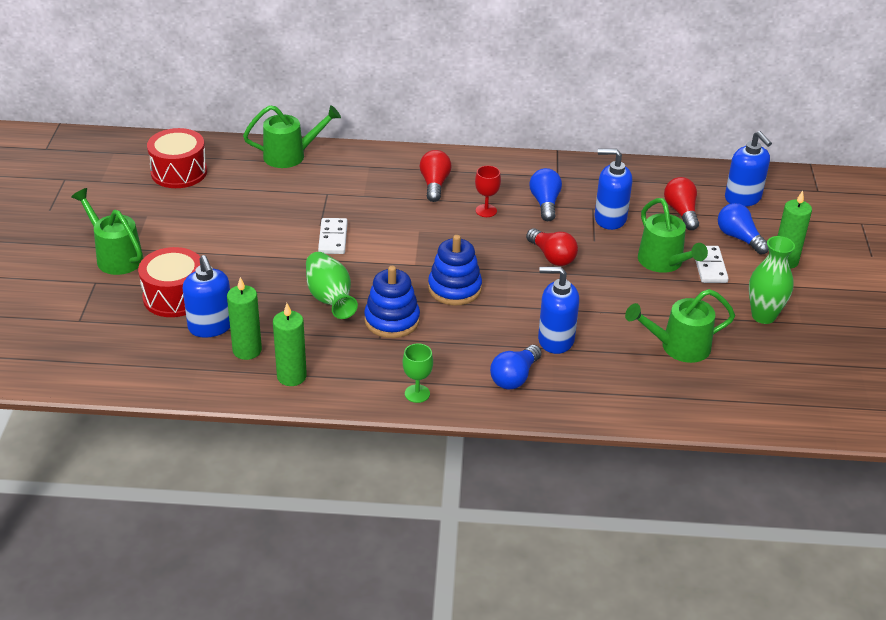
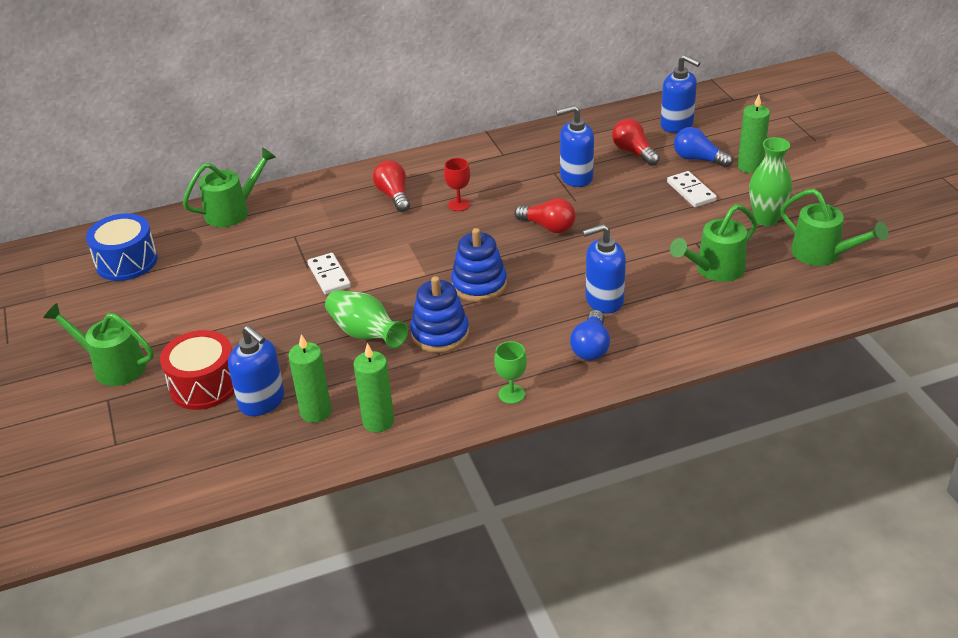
camera: 20 degrees left, 0 degrees up
(179, 172) = (126, 262): red drum -> blue drum
(545, 203) = (508, 181): blue light bulb -> none
(664, 263) = (650, 201): green watering can -> green watering can (823, 254)

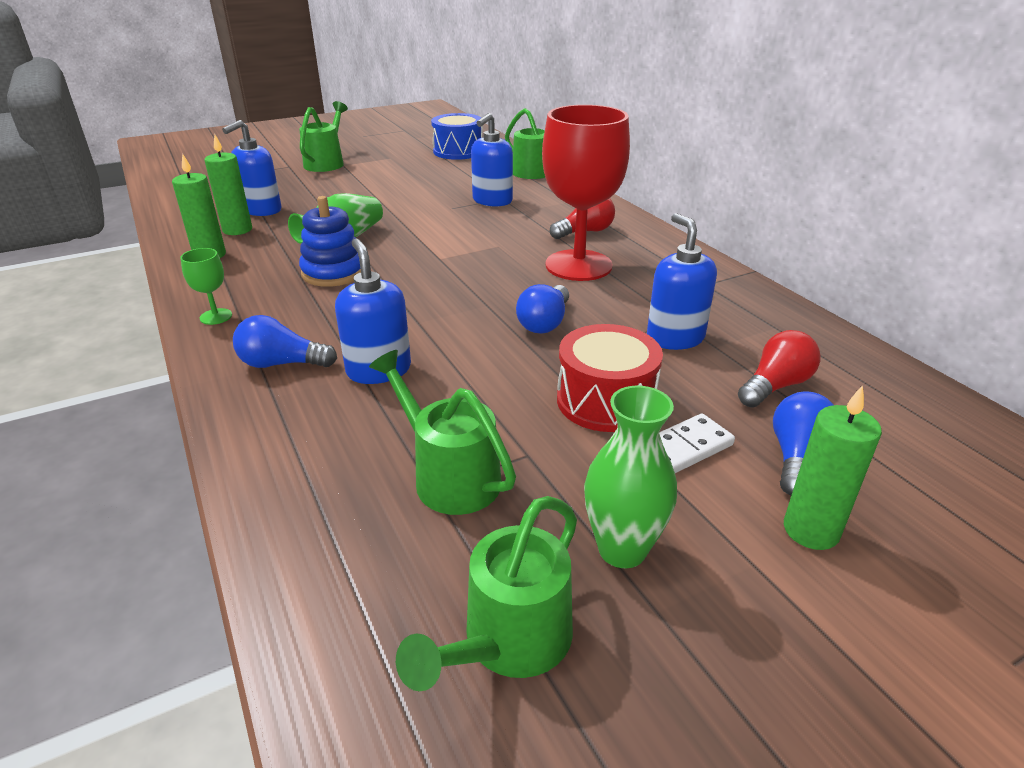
camera: 80 degrees right, 5 degrees down
(204, 385) = (292, 190): red drum -> red drum (605, 401)
(329, 276) = (438, 217): white domino -> none
(459, 204) = (578, 265): red goblet -> red goblet, size x2.47
(479, 285) = (419, 287): blue stacking toy -> none
(548, 227) = (545, 322): red light bulb -> blue light bulb
(677, 124) = (903, 431): blue soap dispenser -> blue soap dispenser (492, 201)

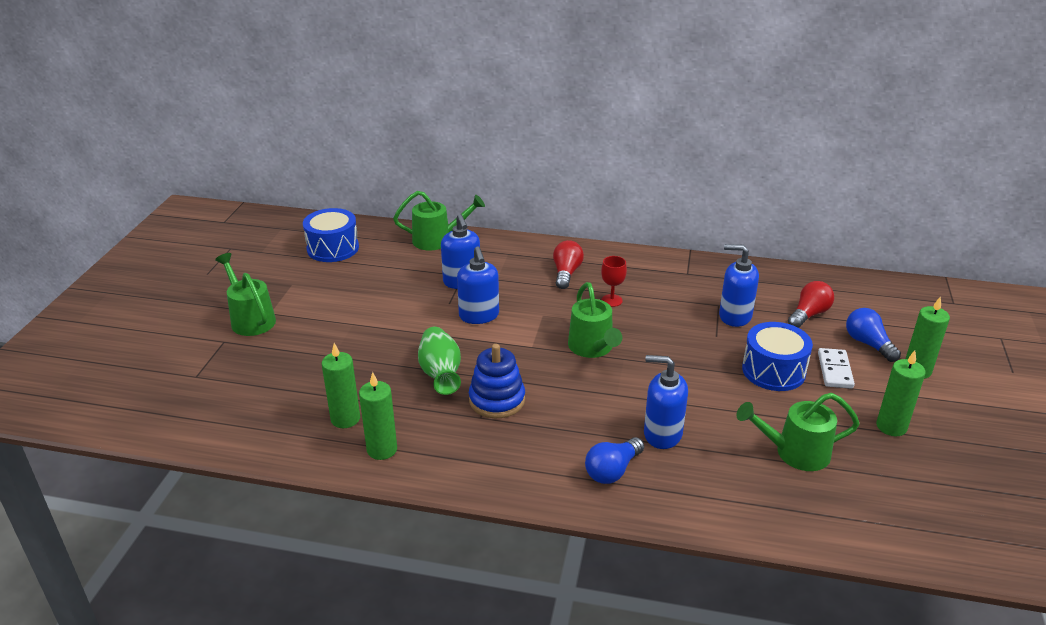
camera: 50 degrees left, 0 degrees up
(216, 316) = (506, 479): green goblet -> none
(261, 210) = (317, 392): blue soap dispenser -> blue soap dispenser (479, 316)
(508, 643) = (925, 487): green watering can -> green watering can (593, 348)
(545, 322) = (671, 349): blue light bulb -> none
(578, 265) = (612, 300): red goblet -> red goblet, size x0.40
(605, 401) = (773, 371): red drum -> blue drum
(622, 549) = (891, 427): green vase -> green candle
(775, 386) = (808, 314): red light bulb -> red light bulb turned 45 degrees clockwise

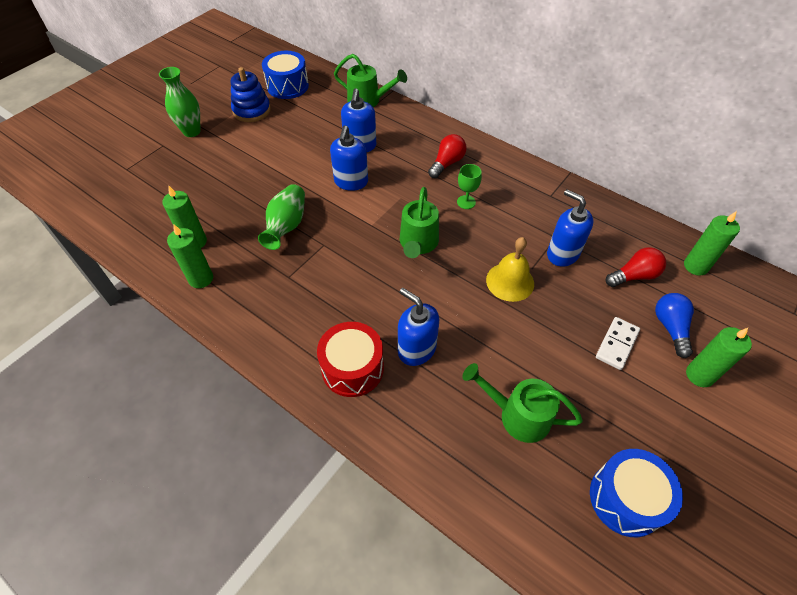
camera: 25 degrees right, 20 degrees up
(250, 319) = (192, 131): green watering can -> green vase
(497, 400) = (311, 266): blue stacking toy -> blue stacking toy (251, 110)
(612, 300) = (466, 202): red goblet -> green goblet
(612, 470) = (352, 368): blue light bulb -> red drum
(705, 352) = (510, 281): none -> yellow bell
(773, 371) = (558, 323): blue drum -> blue drum (626, 498)
(891, 427) = (629, 426): green candle -> green candle (695, 266)

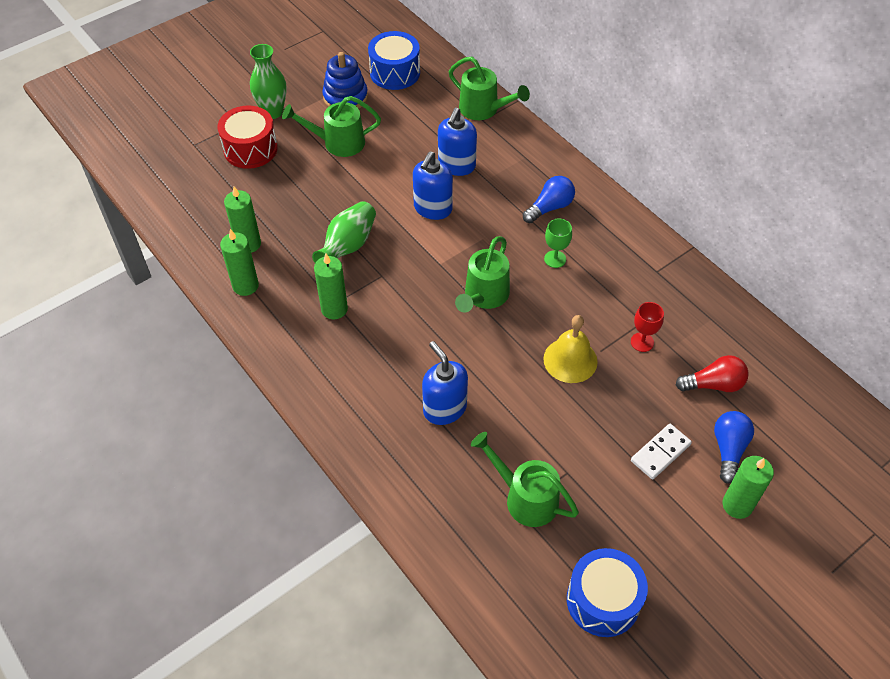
camera: 15 degrees right, 0 degrees up
(254, 146) = (337, 143): none -> green watering can
(352, 368) = (373, 412): red drum -> red drum (250, 149)
(447, 163) = (549, 207): red light bulb -> blue light bulb
(562, 254) = (642, 342): blue soap dispenser -> red goblet
(695, 266) = (791, 389): green candle -> green candle (334, 309)

